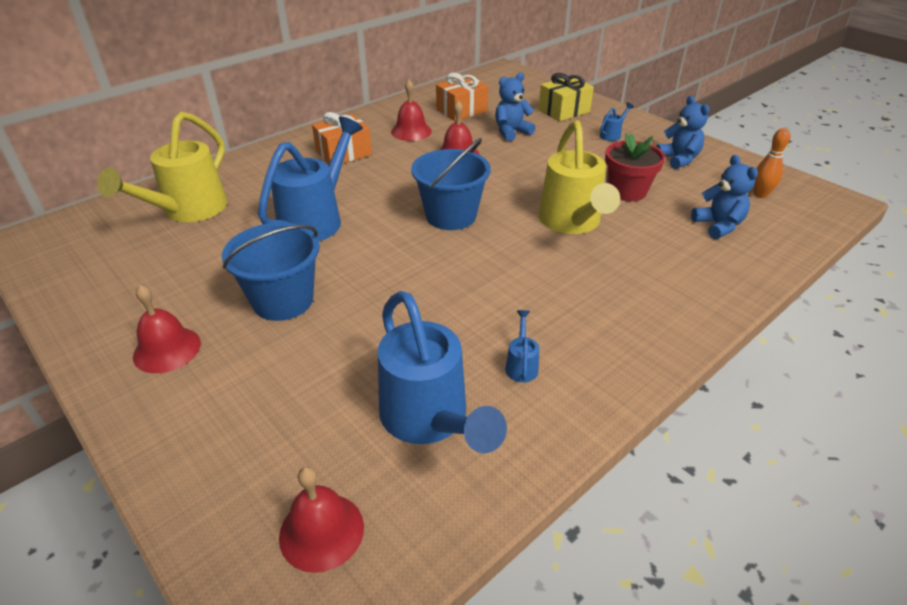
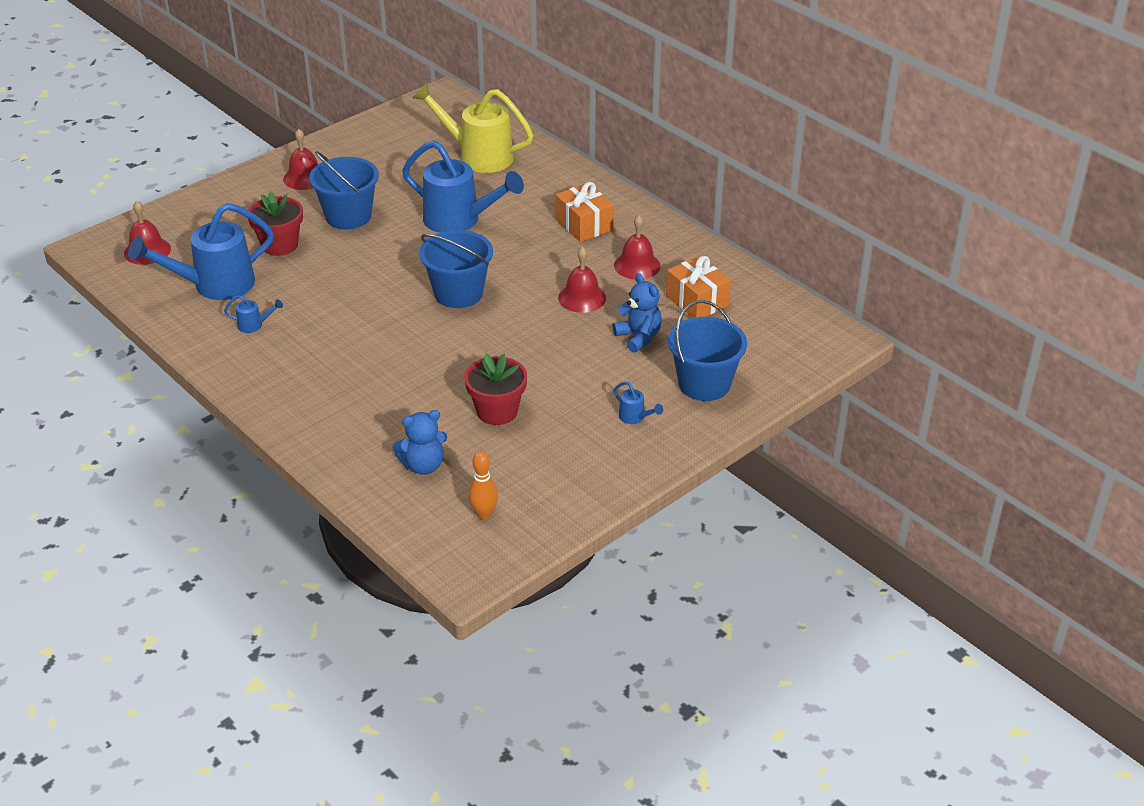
camera: 90 degrees right, 0 degrees up
(336, 359) = (279, 245): none -> red flower pot
(564, 111) = (704, 384): yellow gift -> blue bucket
(572, 222) = (439, 366): yellow watering can -> none
(678, 159) = (570, 464): blue teddy bear -> none

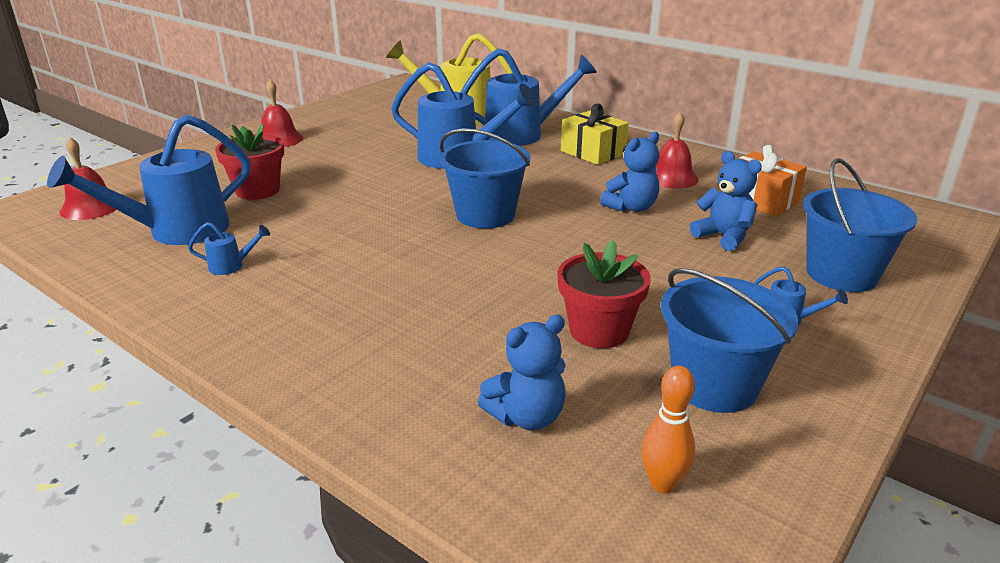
camera: 10 degrees left, 10 degrees down
(348, 216) = (334, 163): blue bucket -> blue bucket (714, 385)
(530, 192) = (522, 134): none -> blue watering can
(582, 298) = (631, 207): red bell -> blue teddy bear
(584, 225) = (593, 152): orange gift -> yellow gift

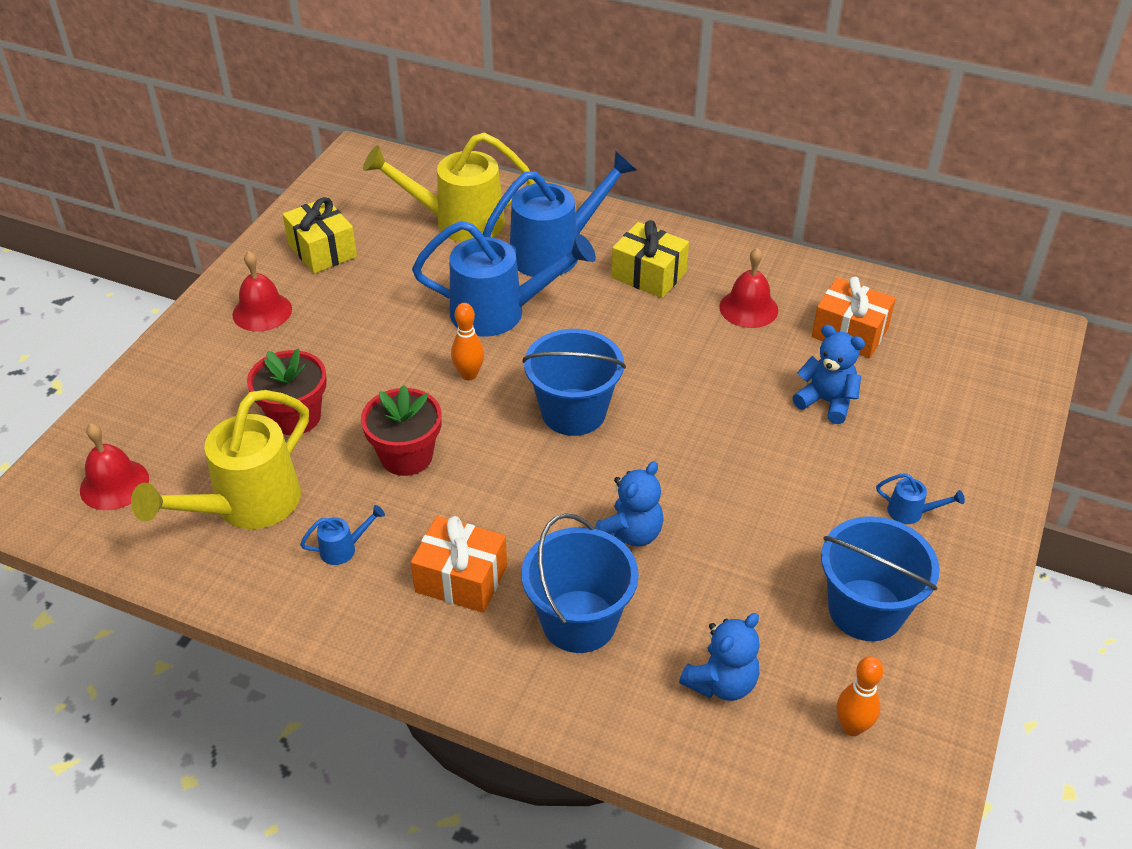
camera: 15 degrees left, 15 degrees up
(177, 231) = (246, 506): blue watering can -> yellow watering can
(317, 299) = (461, 579): none -> orange gift
(346, 117) = (322, 250): none -> yellow gift
(411, 185) = (469, 375): none -> orange bowling pin
(599, 331) = (748, 564): red flower pot -> red flower pot (406, 456)
(631, 207) = (722, 370): blue teddy bear -> blue teddy bear (630, 534)
(841, 274) = (947, 438): blue bucket -> blue bucket (579, 621)

